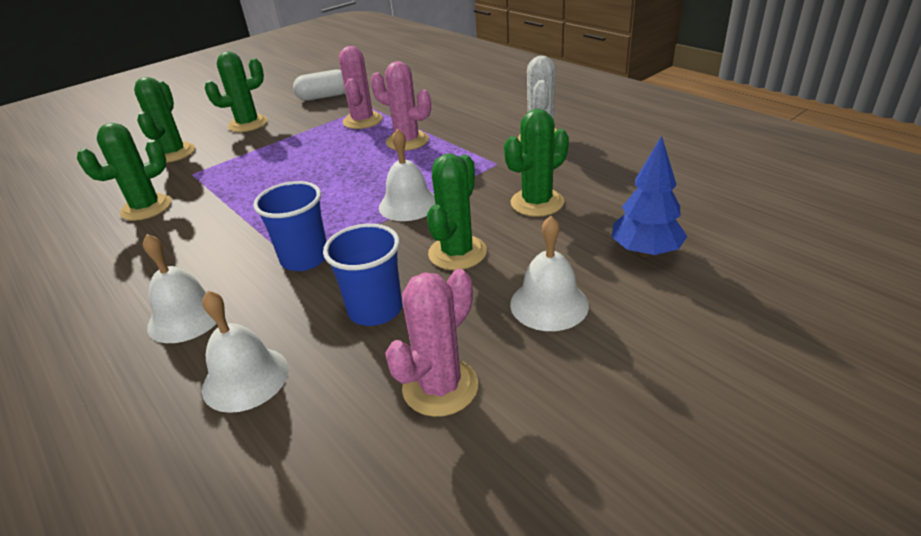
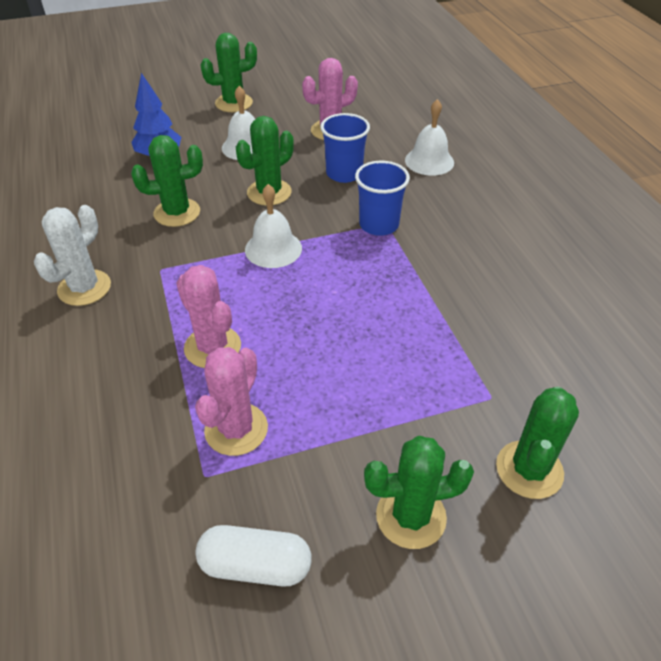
camera: 160 degrees left, 10 degrees up
(146, 208) = (535, 346): green cactus -> green cactus (234, 103)
(186, 317) = (469, 207): white bell -> none

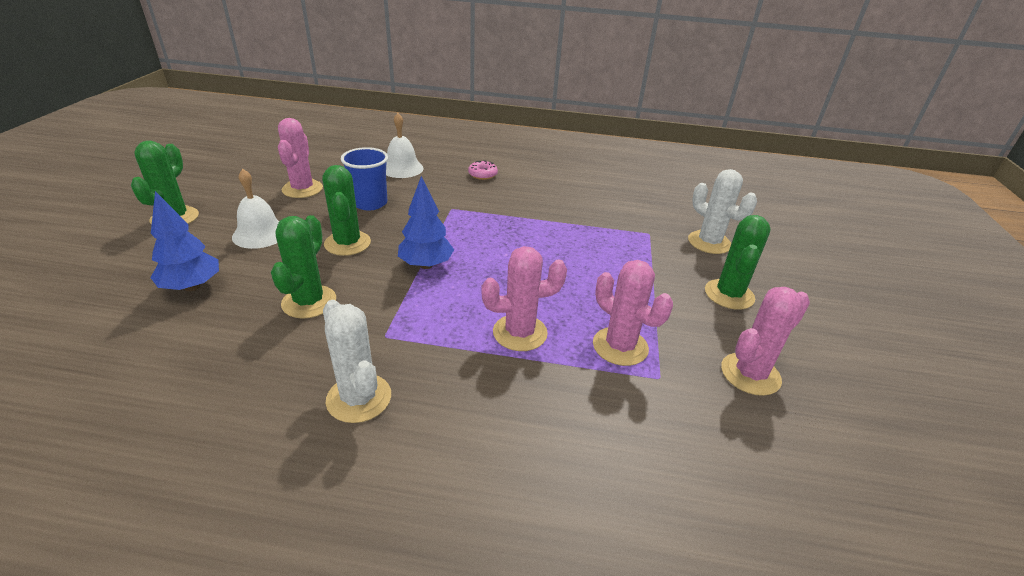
camera: 65 degrees left, 10 degrees down
(255, 565) = (750, 374): white capsule -> pink cactus
(273, 249) = (426, 265): white bell -> blue tree
(379, 225) = (450, 211): blue cup -> none
(480, 215) = (482, 174): none -> pink donut
(529, 469) = (709, 242): green cactus -> white cactus

